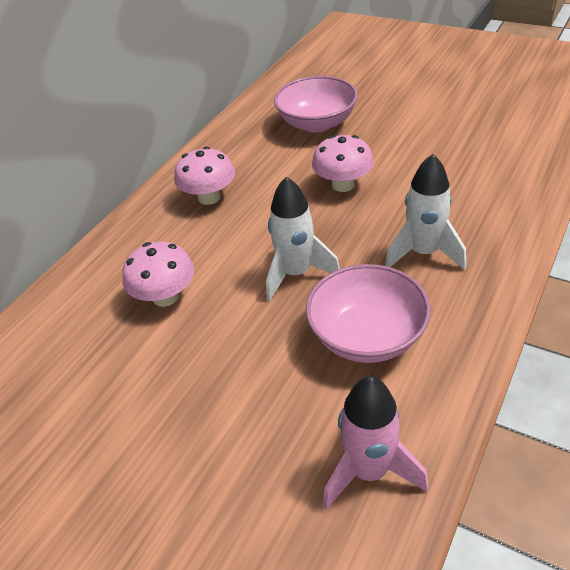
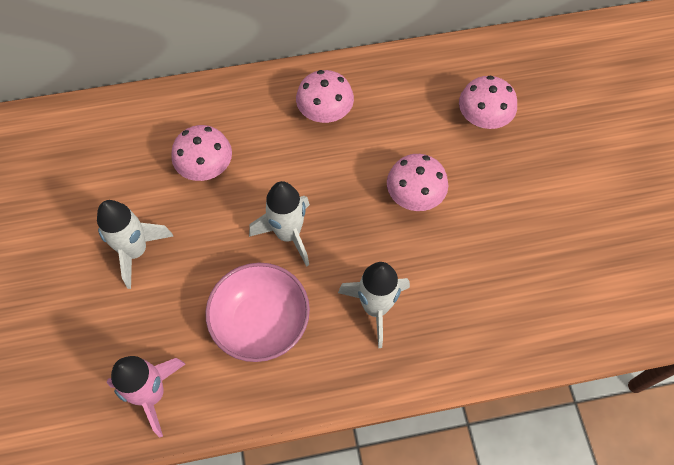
camera: 45 degrees right, 20 degrees up
(189, 398) = (135, 251): none -> white rocket
(317, 123) = (483, 119): pink bowl -> pink mushroom

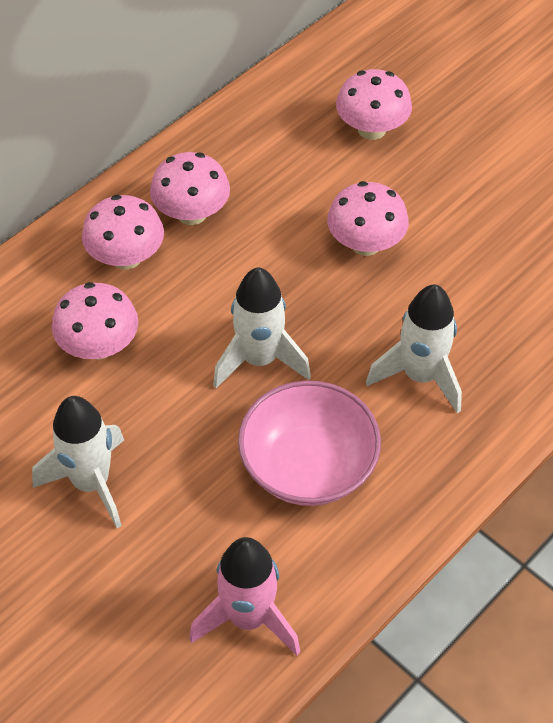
camera: 35 degrees left, 10 degrees down
(265, 119) = (126, 257): none -> pink mushroom

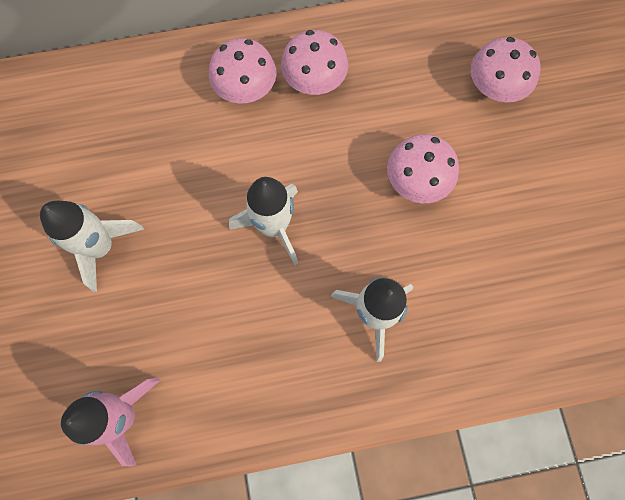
camera: 35 degrees right, 20 degrees up
(99, 346) = (179, 147): pink mushroom -> none
(308, 466) = (244, 331): pink bowl -> none

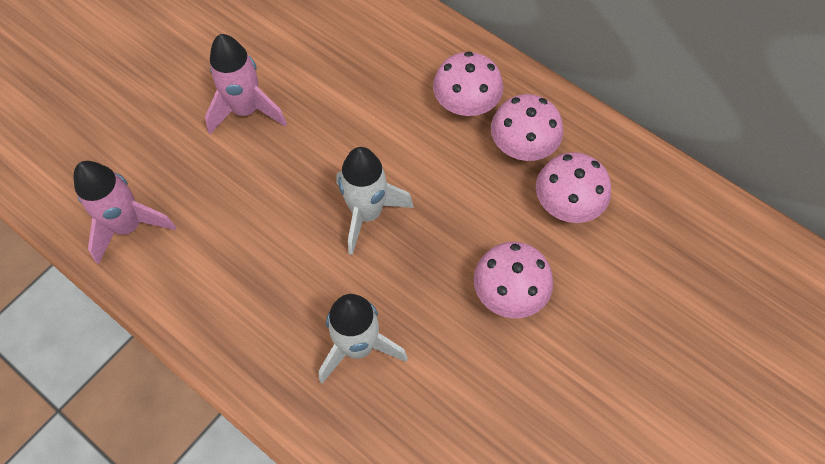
camera: 50 degrees right, 10 degrees down
(101, 247) = (246, 110): white rocket -> pink rocket
(494, 88) = (663, 292): pink mushroom -> pink mushroom (567, 204)

